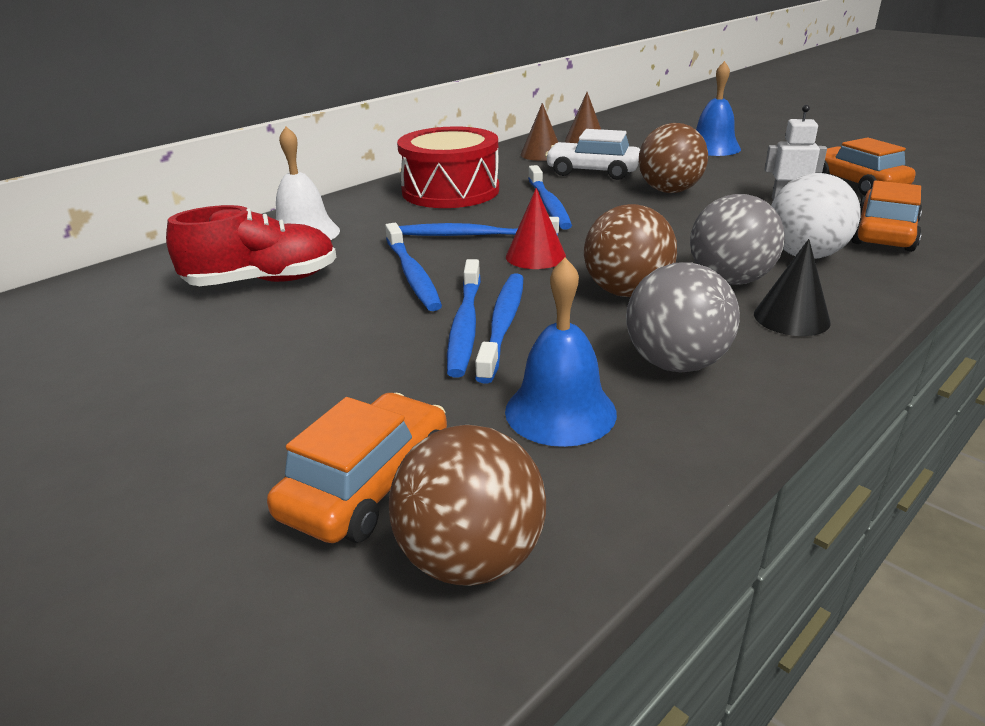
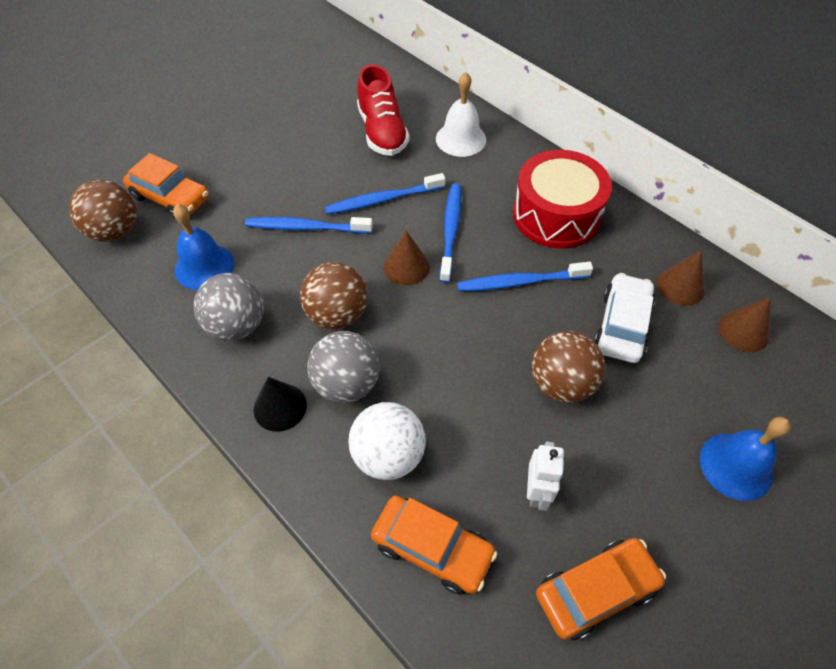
camera: 90 degrees right, 25 degrees up
(503, 324) = (304, 245): blue toothbrush -> none
(535, 256) = (406, 267): red cone -> brown cone

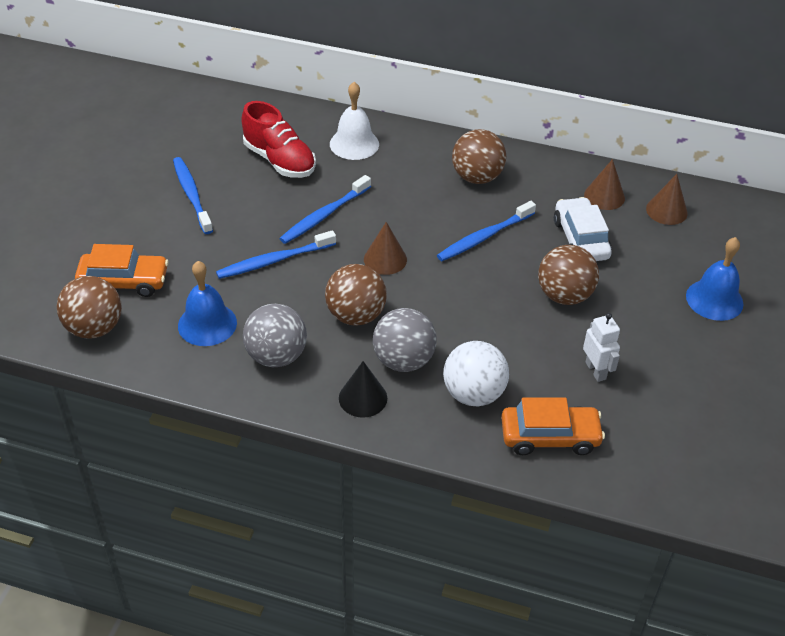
camera: 30 degrees left, 10 degrees down
(450, 230) = (400, 219): blue toothbrush -> blue toothbrush (191, 194)
(556, 215) = (477, 177): red drum -> brown ball
(595, 591) = (674, 412): orange car -> none

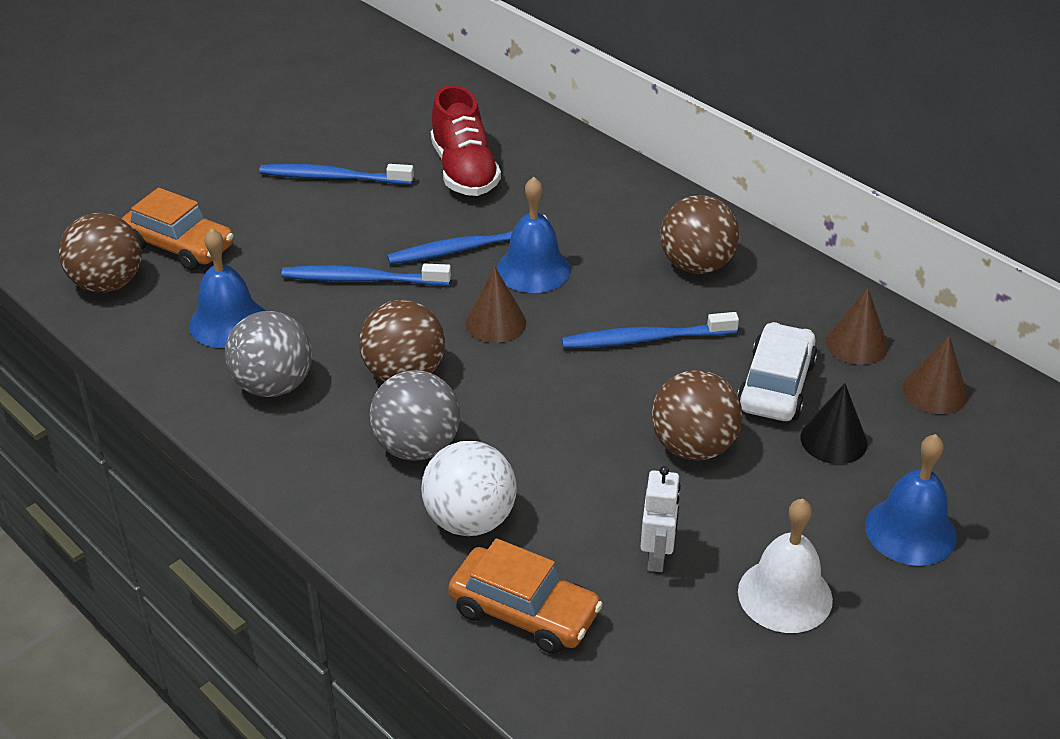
camera: 30 degrees right, 5 degrees down
(191, 194) = (332, 177): blue toothbrush -> blue toothbrush turned 90 degrees counterclockwise
(354, 144) = (571, 179): white bell -> white bell (785, 595)
(363, 398) = (331, 471): black cone -> black cone (833, 440)
(380, 214) = (533, 269): none -> blue bell

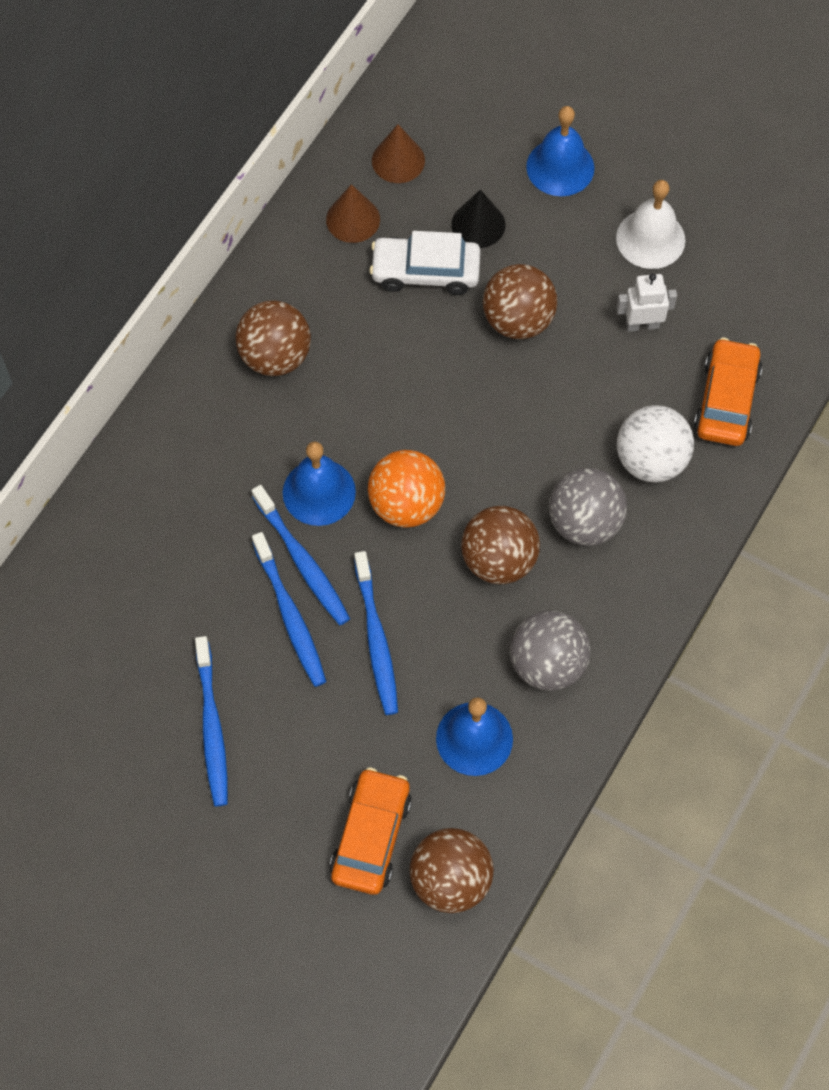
camera: 105 degrees left, 25 degrees up
(464, 171) = (169, 599): red shoe -> none
(495, 322) = (406, 504): brown cone -> orange ball
(644, 339) = (394, 379): blue toothbrush -> blue toothbrush (290, 616)

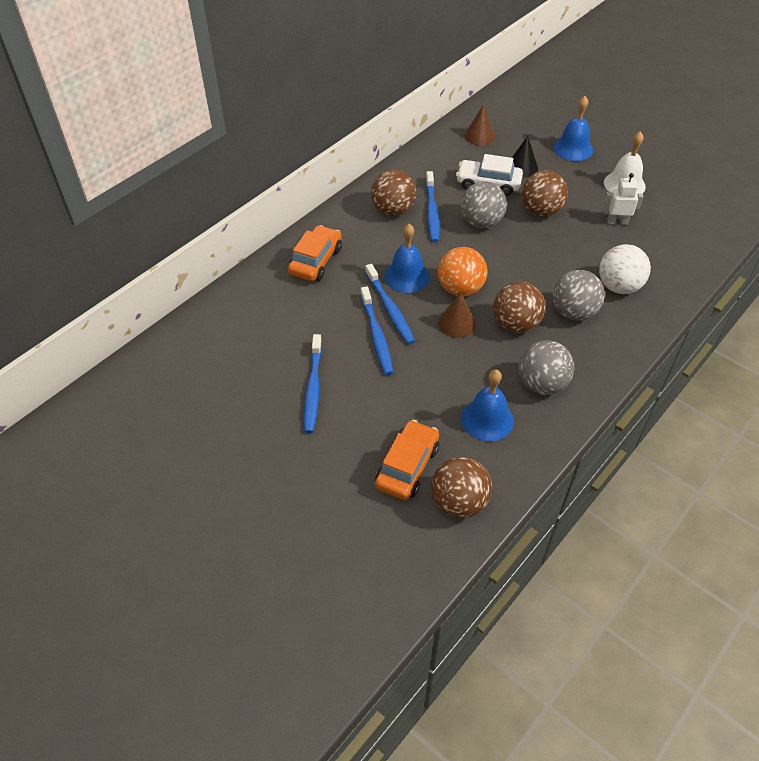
camera: 10 degrees right, 15 degrees down
(353, 219) = (449, 157): brown cone -> brown cone (456, 323)
(376, 640) = (430, 356): blue toothbrush -> blue toothbrush (432, 212)
(423, 360) = (481, 222): none -> grey ball
(726, 400) = (668, 263): orange car -> orange car (316, 261)

